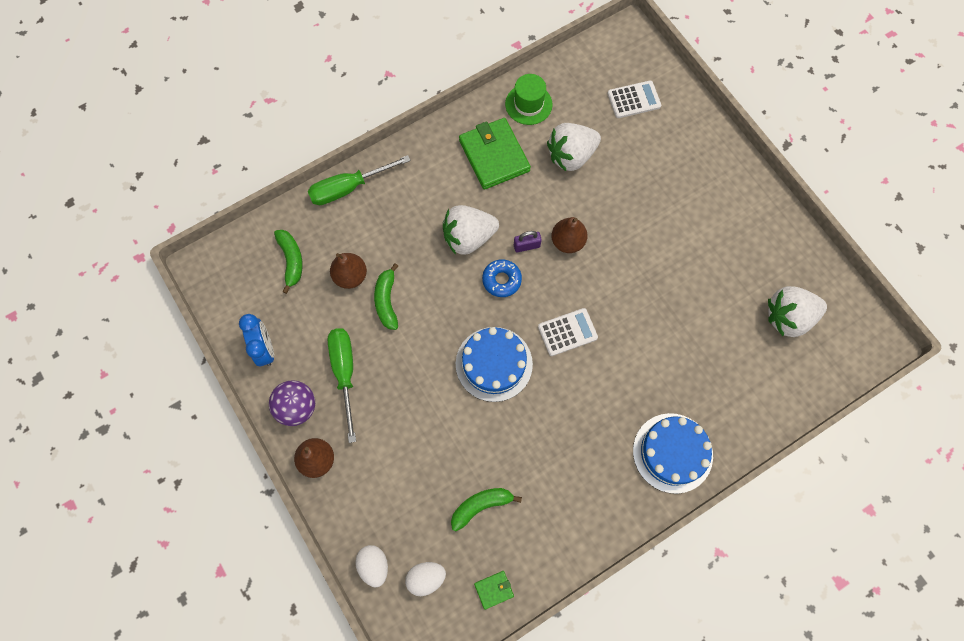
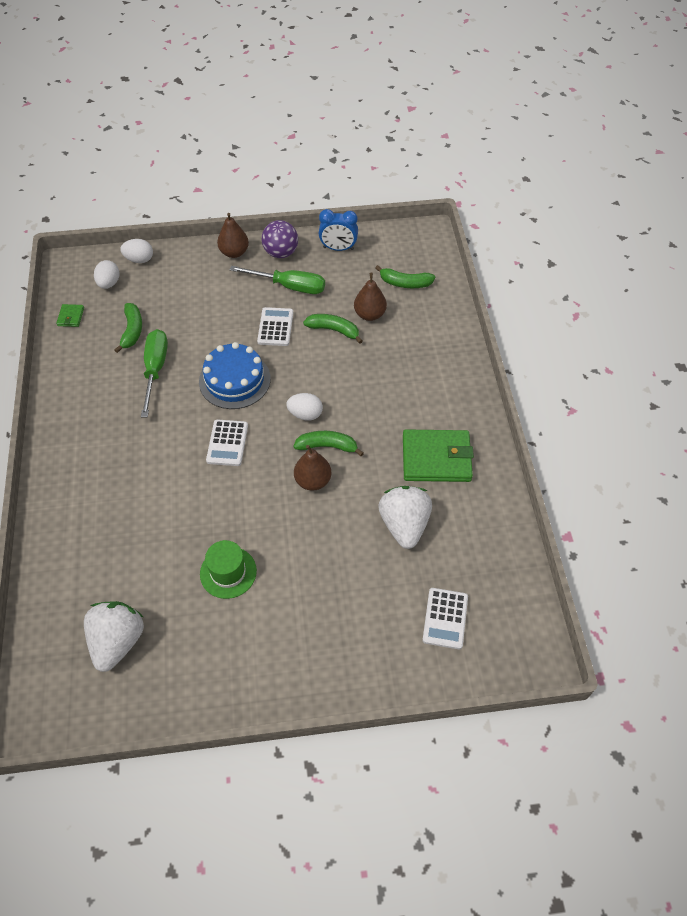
camera: 115 degrees right, 15 degrees down
(348, 188) = (455, 339): green screwdriver -> green screwdriver (155, 369)
(408, 359) = (275, 327): none -> white calculator
(468, 237) = (360, 406): white strawberry -> none
(501, 280) = (305, 414): blue donut -> white egg
(526, 246) = (327, 446): purple padlock -> green banana
(528, 104) = (483, 512): green hat -> green hat (228, 572)
(672, 453) = (73, 474): blue cake -> none

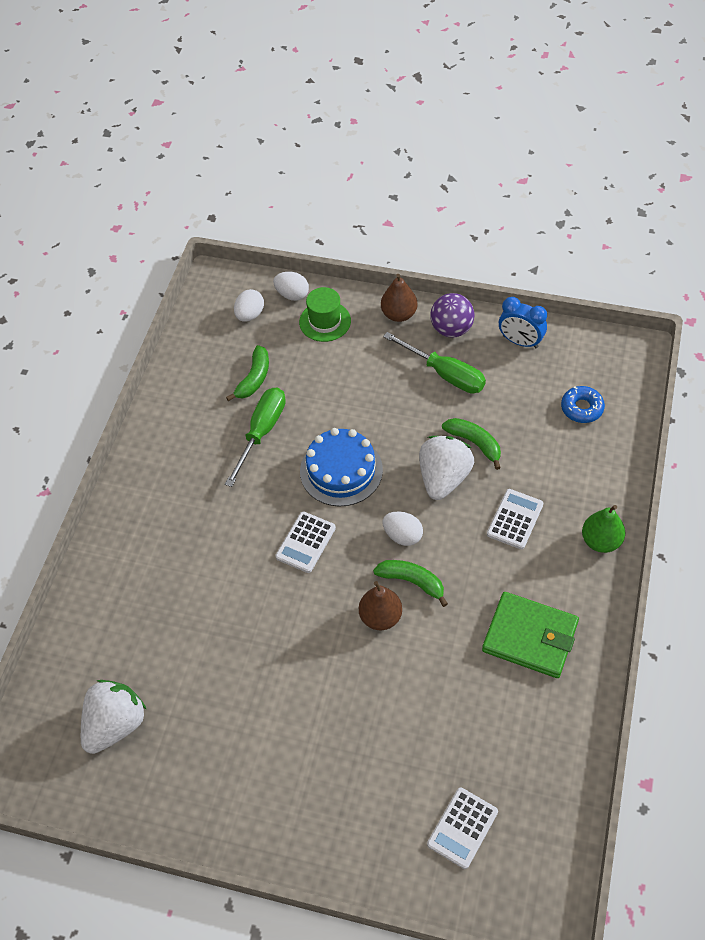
camera: 25 degrees right, 0 degrees up
(71, 317) = (196, 343): green wallet -> none
(228, 572) = (251, 690): green hat -> green hat (325, 321)
(275, 327) = (410, 420): white calculator -> white calculator (515, 519)
(369, 314) = (524, 436): brown pear -> none
(404, 525) = (461, 703): white strawberry -> white strawberry (443, 478)
(405, 283) = (581, 408): green banana -> blue donut
(459, 373) = (600, 541): none -> green pear

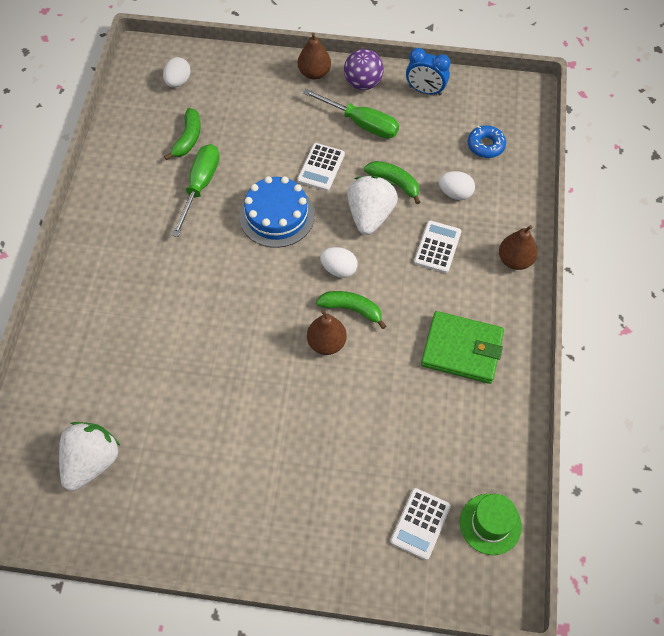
camera: 10 degrees left, 5 degrees up
(292, 295) = (215, 61): white egg -> white egg (455, 193)
(305, 542) = (251, 282): white calculator -> white calculator (321, 167)
(325, 321) = (248, 83): green hat -> green hat (490, 524)
(600, 541) = (515, 260): green pear -> brown pear

